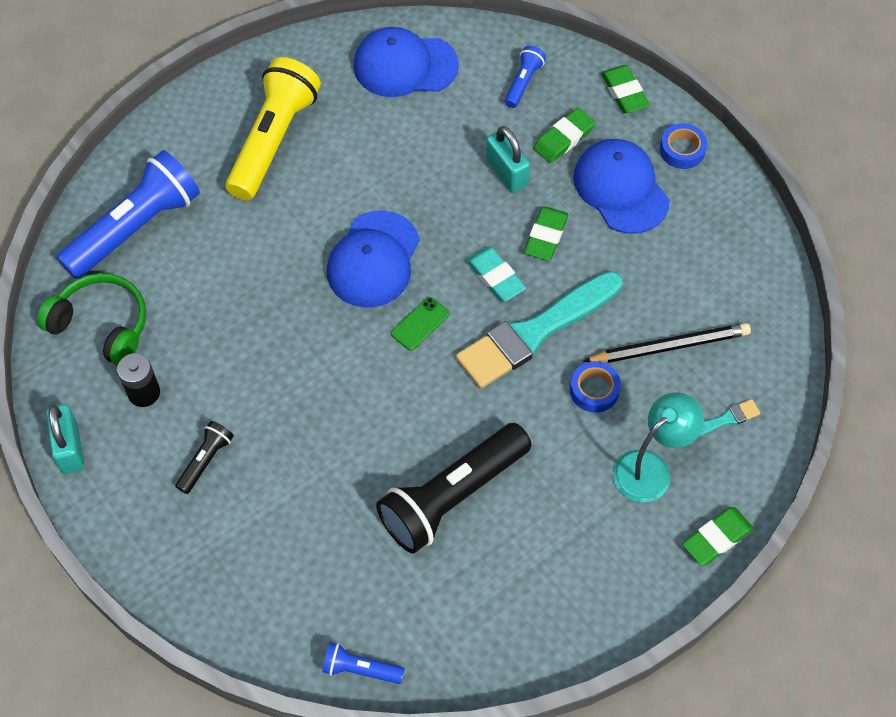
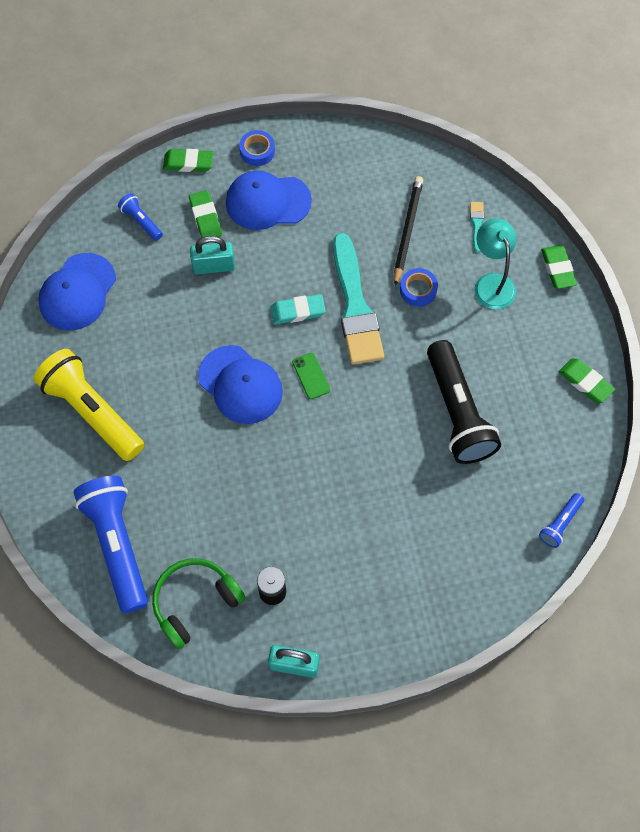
camera: 65 degrees left, 5 degrees up
(206, 460) = (352, 567): black flashlight -> none
(546, 236) = (281, 265): green eraser -> green eraser (585, 382)

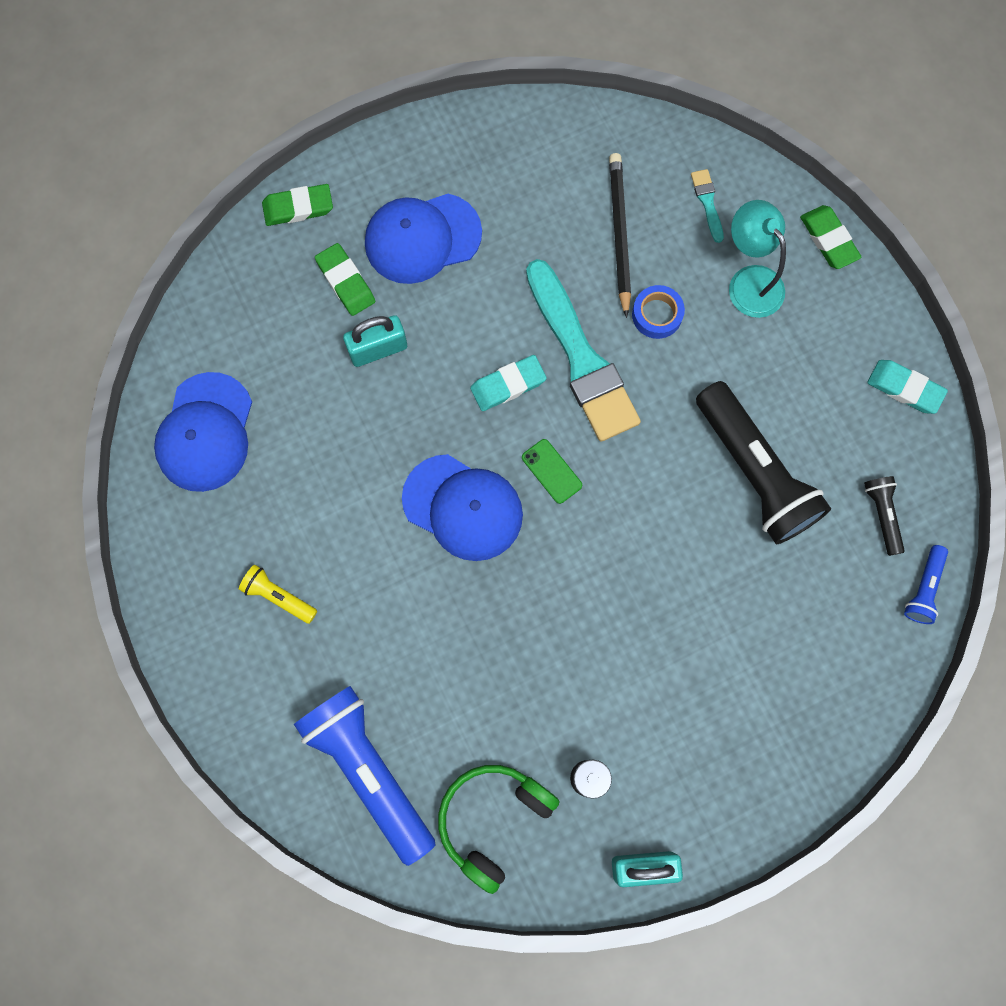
camera: 15 degrees left, 10 degrees up
(92, 412) = (278, 596): yellow flashlight -> yellow flashlight, size x0.46
(141, 221) = (260, 308): blue flashlight -> none
(257, 151) = (386, 168): blue tape -> none
(543, 465) = (882, 515): none -> black flashlight
(585, 382) = (905, 388): green eraser -> turquoise eraser

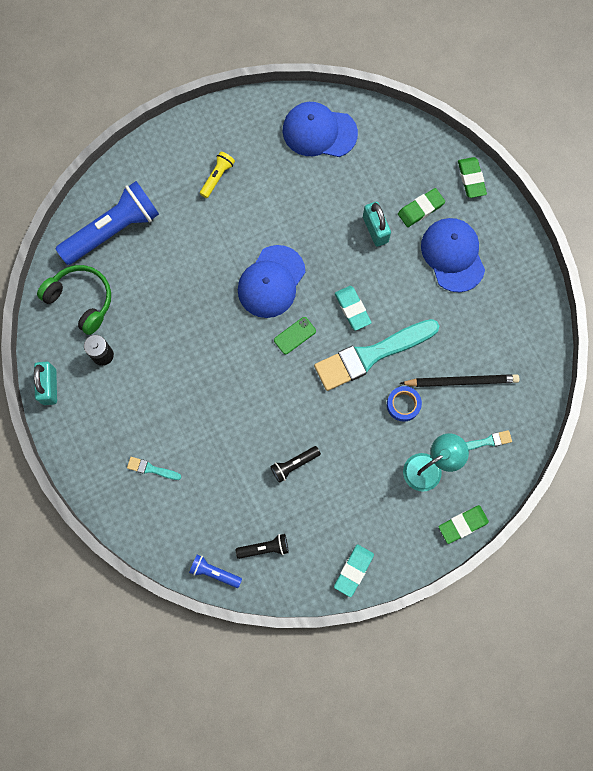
camera: 90 degrees right, 0 degrees up
(754, 472) = (294, 464): black flashlight -> black flashlight, size x0.46
(772, 690) = (151, 469): none -> turquoise brush

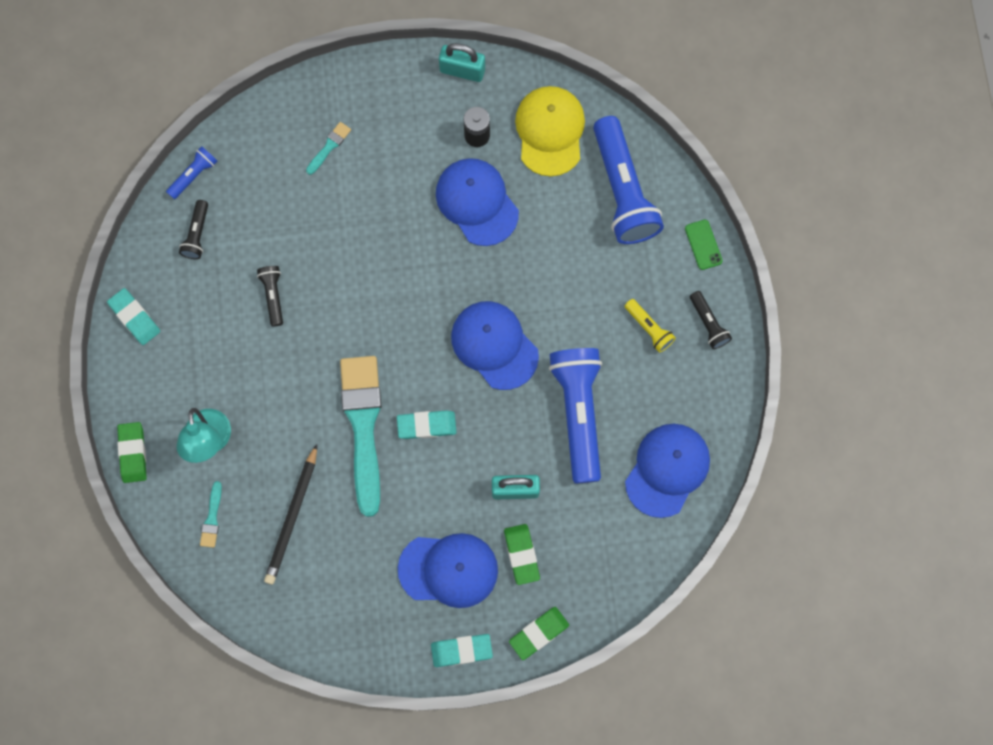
camera: 110 degrees right, 0 degrees up
(81, 300) = (550, 131): green headphones -> yellow cap
(160, 335) = (477, 202): none -> blue cap
(198, 138) = (708, 324): none -> black flashlight
(294, 335) = (420, 349): green phone -> green phone (703, 244)
(301, 205) = (578, 413): none -> blue flashlight
(403, 404) = (292, 440): blue tape -> none
(471, 179) = (539, 633): green eraser -> green eraser turned 45 degrees counterclockwise
(505, 226) = (461, 650): none -> turquoise eraser

